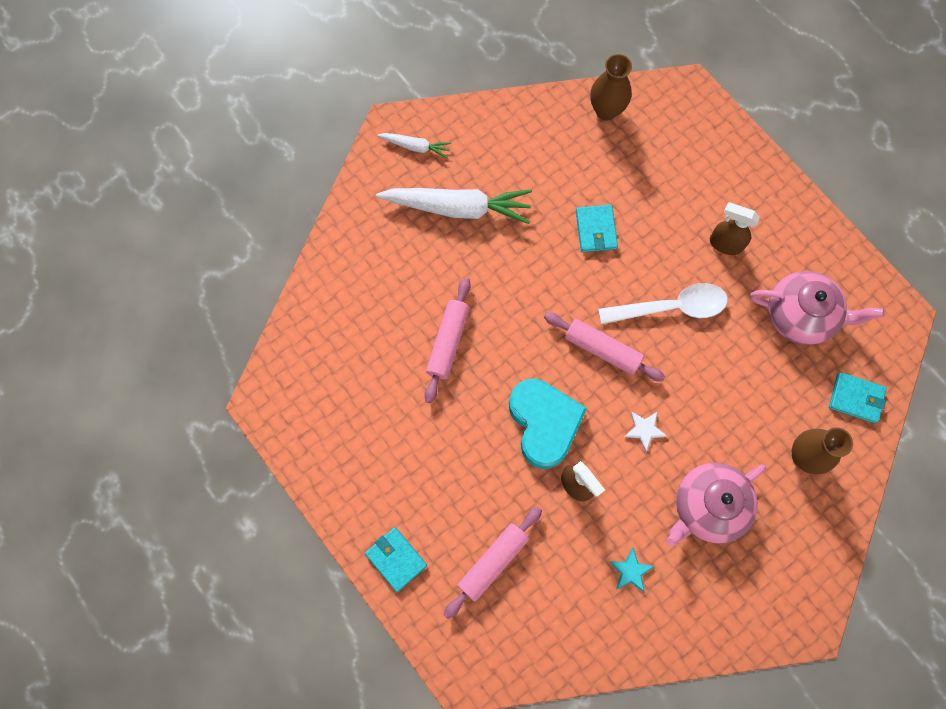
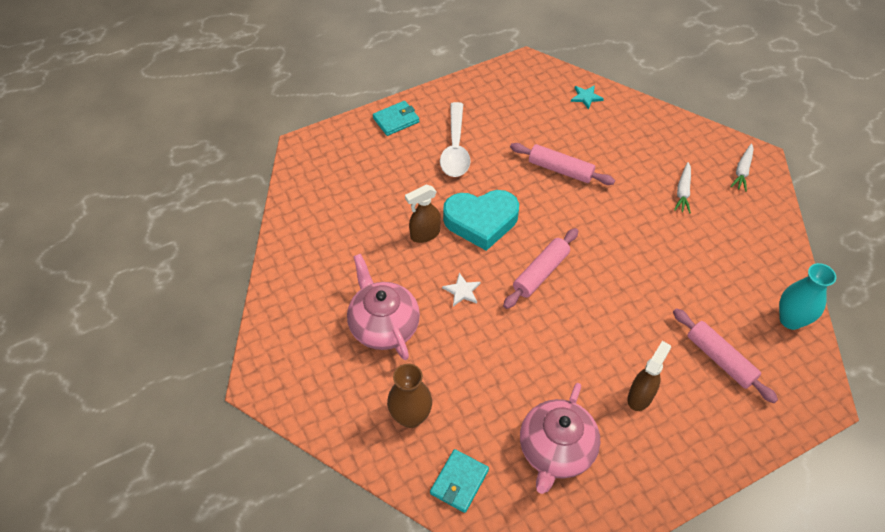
camera: 100 degrees right, 20 degrees down
(457, 208) = (683, 191): white carrot -> white carrot, size x0.49
(493, 562) = (378, 173): pink rolling pin -> pink rolling pin (720, 359)
(596, 230) = (659, 288): turquoise wallet -> none
(606, 110) = (790, 320): brown vase -> turquoise vase
(631, 571) = (345, 259): turquoise star -> turquoise star (586, 97)
(670, 307) = (576, 334): white spoon -> white spoon (455, 148)

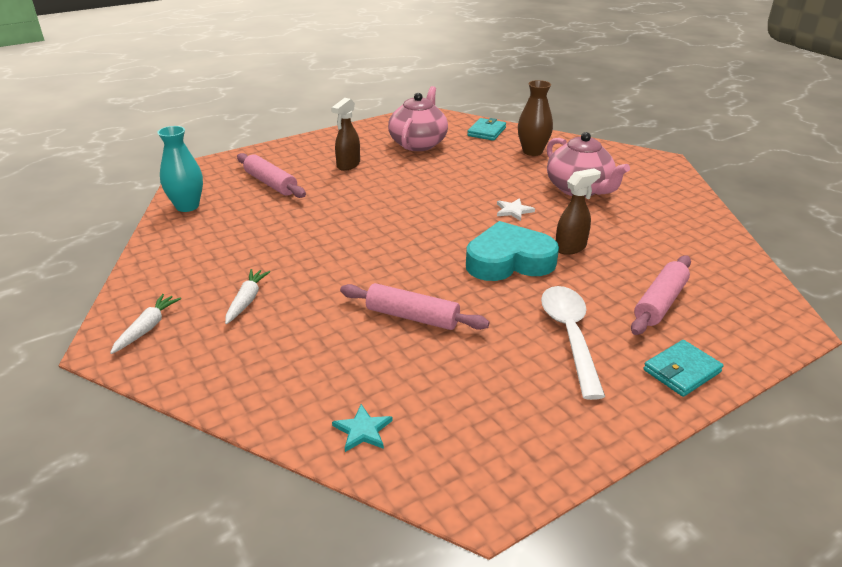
camera: 175 degrees right, 20 degrees down
(540, 273) = (435, 225): pink rolling pin -> pink rolling pin (660, 303)

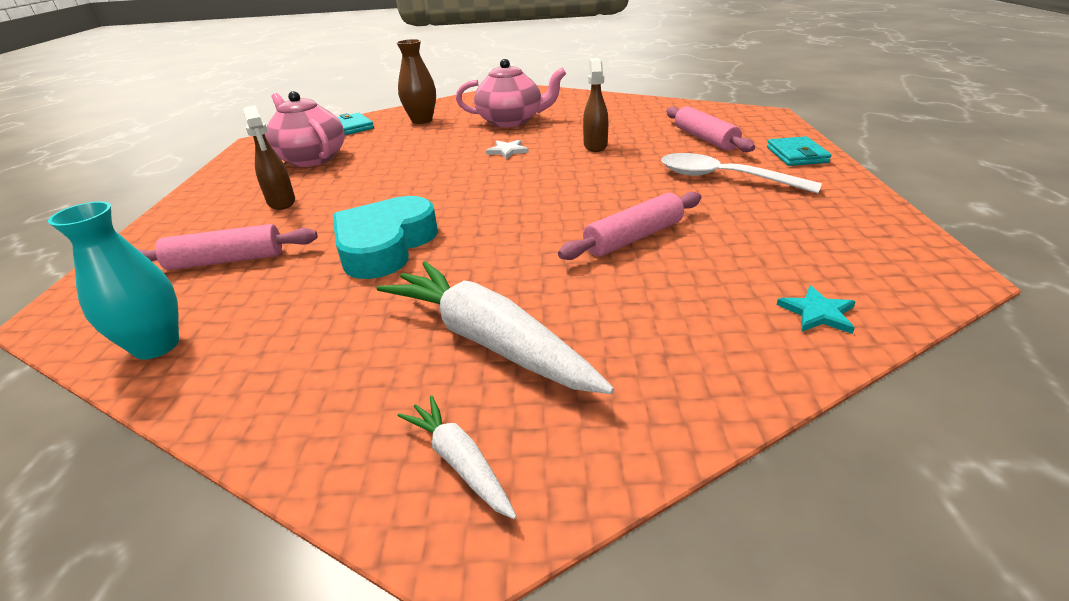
camera: 55 degrees left, 0 degrees up
(247, 300) = (489, 341): white carrot -> white carrot, size x2.03
(509, 261) = (586, 172): turquoise heart -> turquoise heart (385, 245)

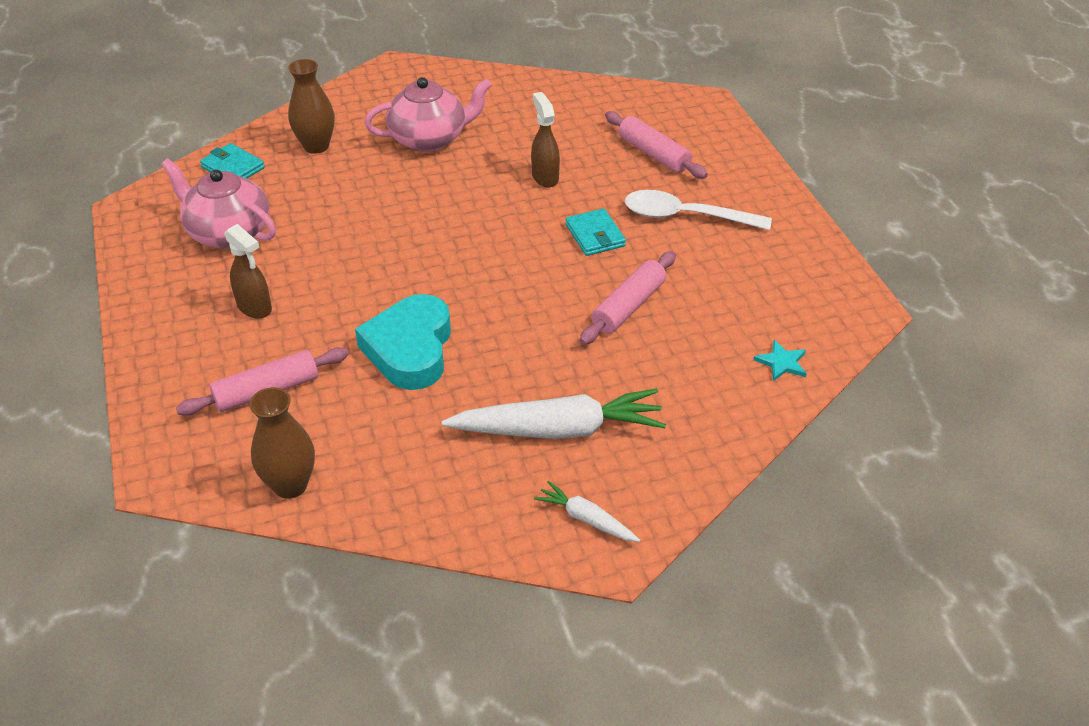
camera: 20 degrees left, 10 degrees up
(156, 346) = (290, 485): turquoise vase -> brown vase
(489, 341) = (558, 429): white carrot -> white carrot turned 150 degrees clockwise
(507, 151) = (453, 195): white star -> none
(796, 155) = (745, 173): turquoise wallet -> turquoise wallet (595, 235)

